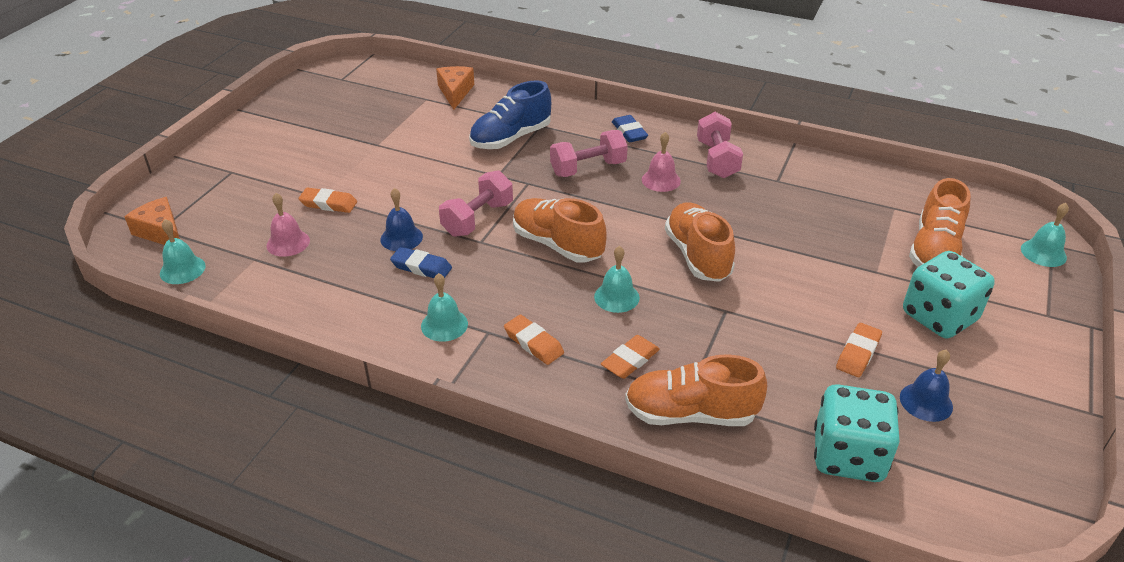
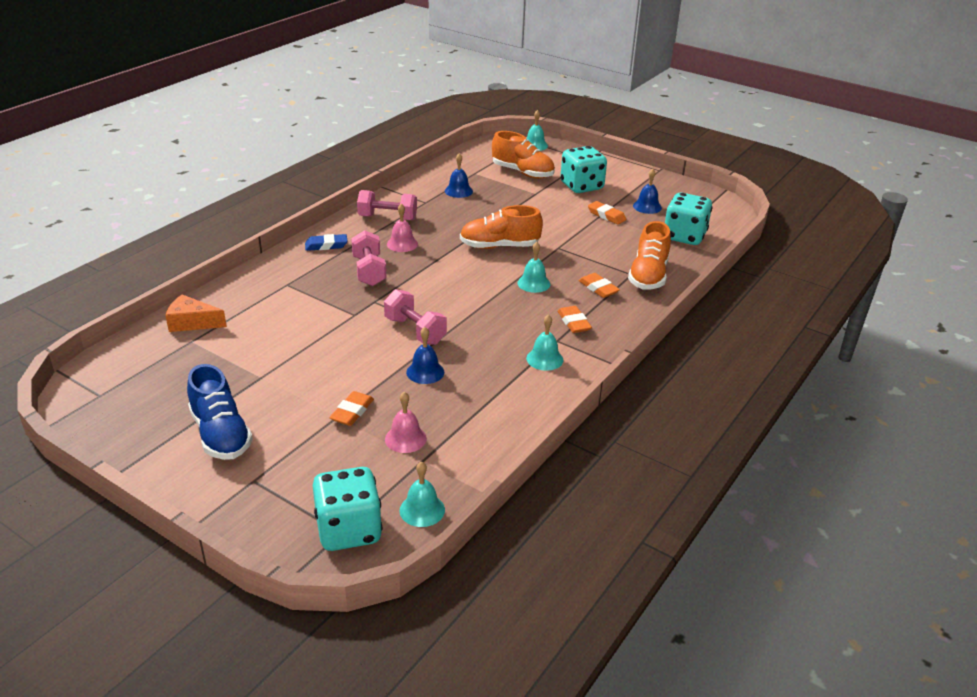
camera: 80 degrees left, 5 degrees down
(161, 232) = (348, 530): orange cheese -> turquoise dice
(421, 267) = (470, 364): blue eraser -> none
(511, 138) = (299, 301): blue shoe -> blue shoe (221, 434)
(533, 343) = (574, 322): orange eraser -> orange eraser turned 75 degrees counterclockwise
(557, 244) = (465, 298): orange shoe -> none
(828, 201) = (458, 191): none -> blue bell

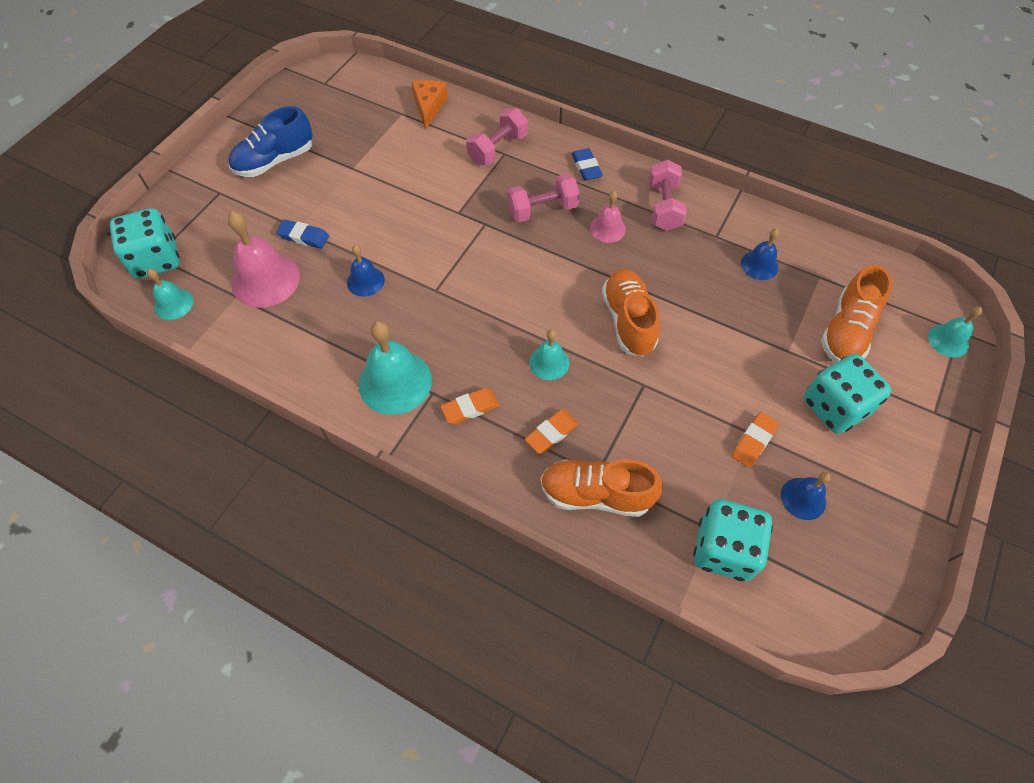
camera: 85 degrees right, 25 degrees up
(352, 412) = (303, 237): orange eraser -> blue eraser
(405, 438) = (265, 280): pink bell -> pink bell, size x1.79
(415, 331) = (435, 264): pink dumbbell -> pink dumbbell (497, 149)
(544, 359) = (395, 382): turquoise bell -> turquoise bell, size x1.79

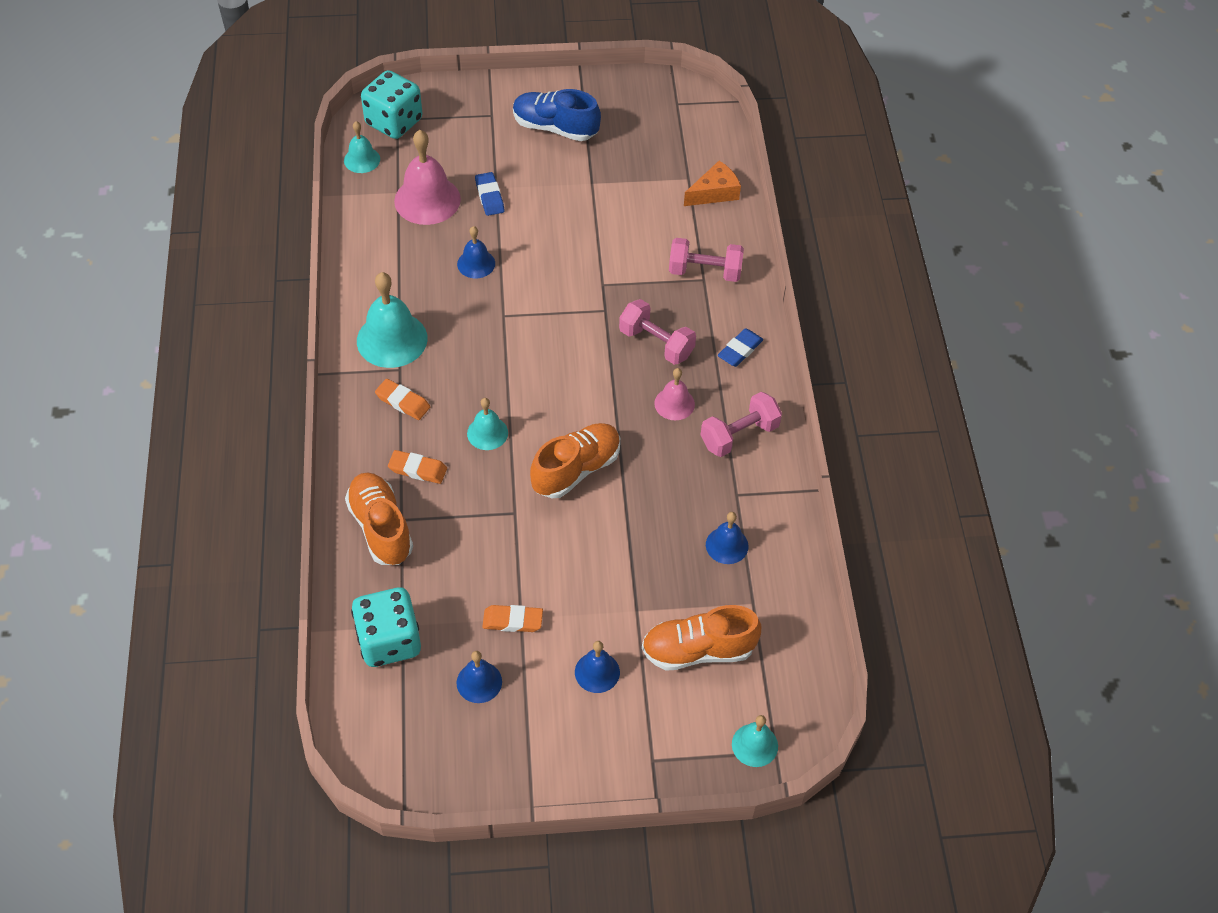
camera: 55 degrees right, 5 degrees down
(834, 407) = (597, 672): turquoise dice -> blue bell

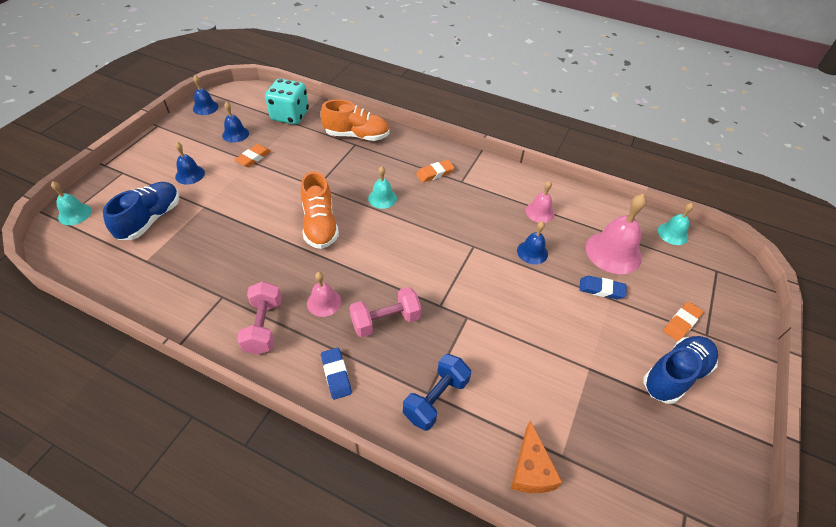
camera: 120 degrees right, 5 degrees down
(392, 339) = (488, 186): turquoise bell -> none
(394, 122) = (713, 267): turquoise dice -> none
(405, 277) = (540, 212): none -> pink bell
(417, 469) = (381, 161): orange eraser -> orange eraser (681, 323)
(698, 650) = (150, 219): orange shoe -> blue shoe
(704, 271) = (436, 399): pink dumbbell -> blue dumbbell
(727, 545) = (194, 269): blue bell -> blue bell (205, 107)

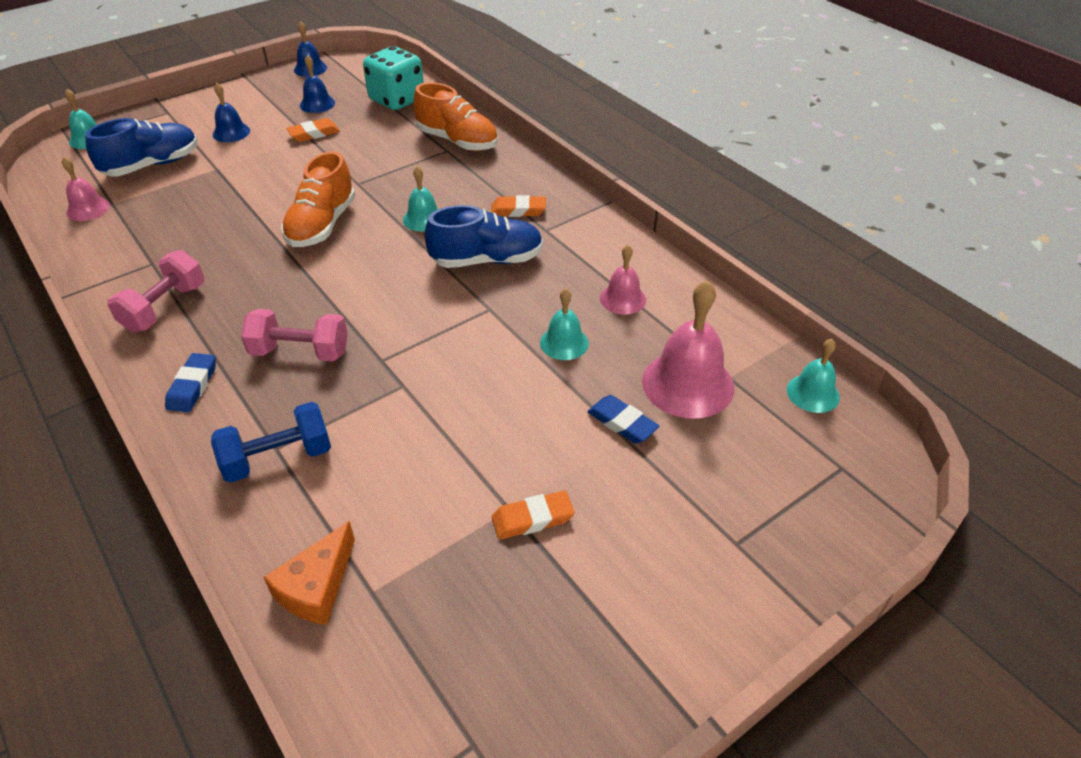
camera: 30 degrees right, 5 degrees down
(324, 302) = (250, 307): pink bell -> pink bell (88, 209)
(532, 252) = (564, 343): blue bell -> turquoise bell
(675, 375) = (631, 572): blue shoe -> blue shoe (487, 260)
(681, 323) = (708, 512): orange eraser -> orange eraser (532, 518)

